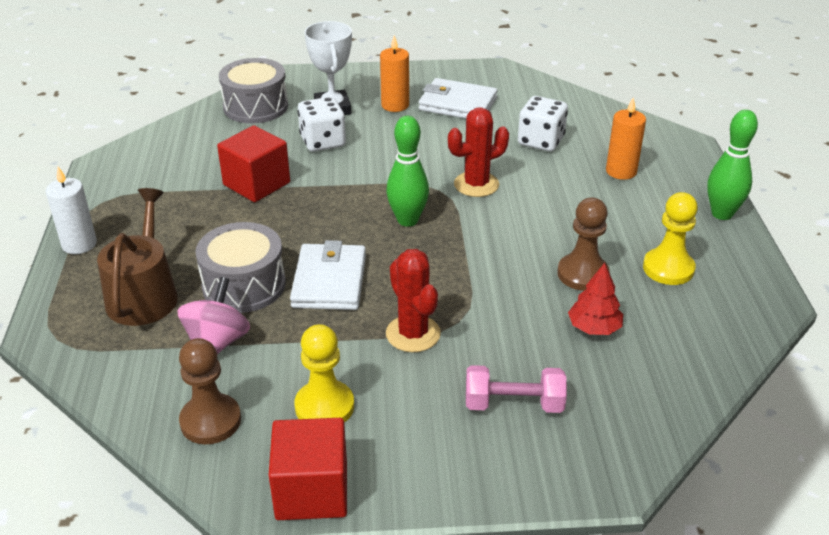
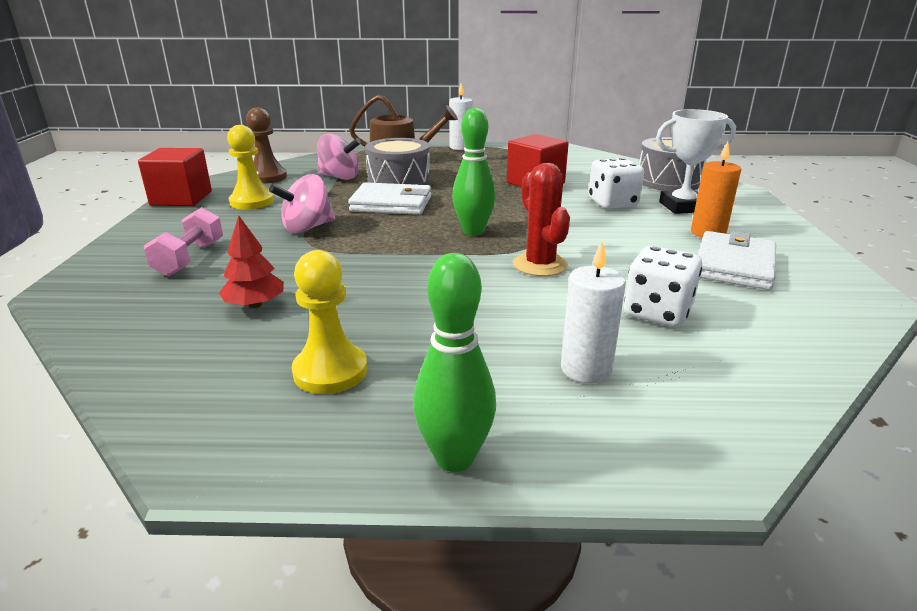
camera: 95 degrees right, 10 degrees down
(413, 334) = (307, 228): red cactus -> pink spinning top
(582, 274) = (349, 309): brown pawn -> none
(621, 171) = (586, 369): orange candle -> white candle

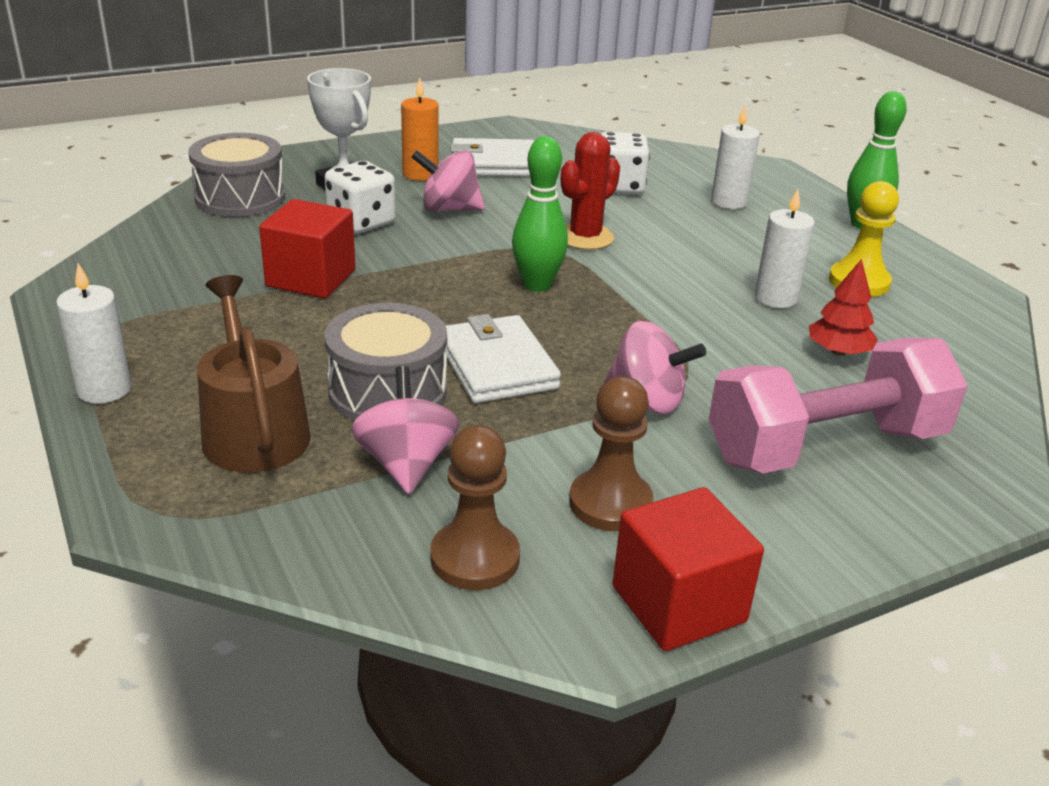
camera: 120 degrees left, 5 degrees up
(190, 259) = (825, 446): pink dumbbell -> pink dumbbell, size x1.87
(252, 202) = (610, 503): yellow pawn -> brown pawn
(357, 311) = (775, 298): none -> white candle
(625, 230) = (449, 209): none -> pink spinning top

